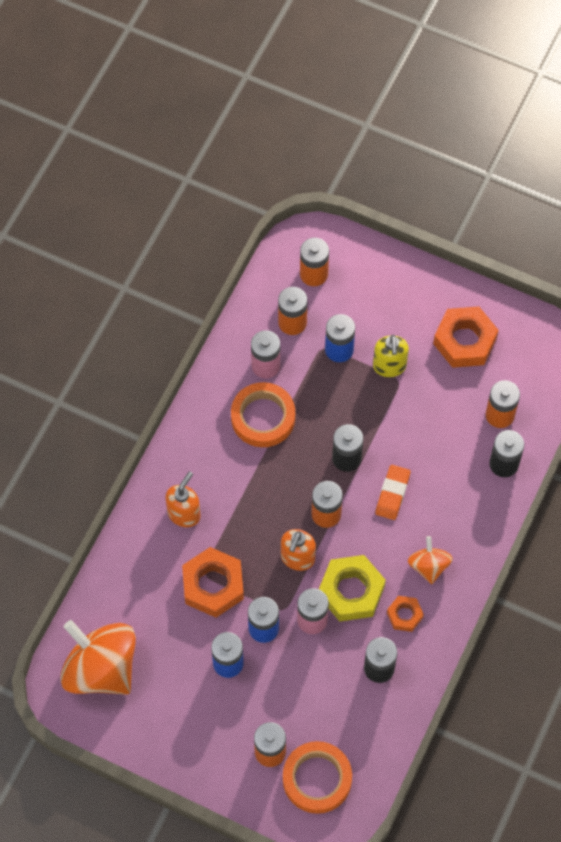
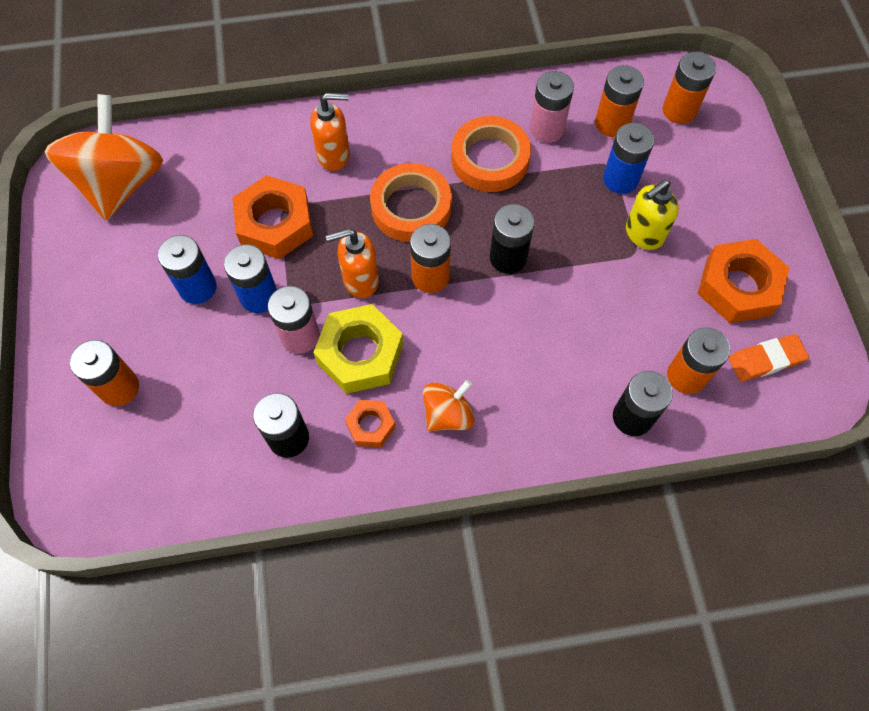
camera: 55 degrees right, 0 degrees up
(317, 779) = (114, 455): orange tape -> orange tape (411, 207)
(392, 494) = (504, 325): orange eraser -> orange eraser (765, 360)

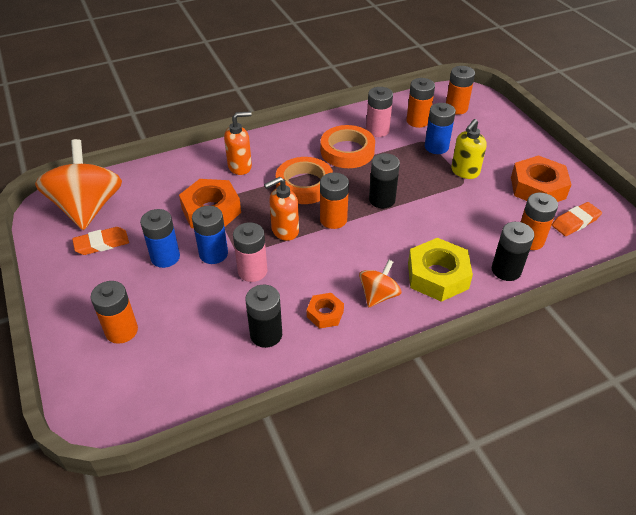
camera: 15 degrees left, 20 degrees down
(125, 246) = (102, 244): none -> orange eraser
(360, 354) = (301, 273): yellow nut -> yellow nut (437, 275)

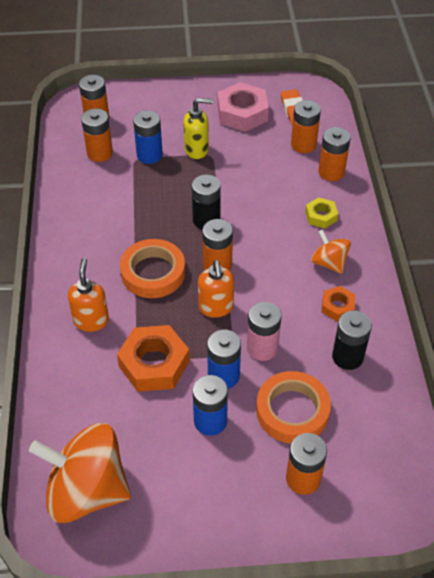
camera: 70 degrees left, 5 degrees up
(102, 244) = (160, 482): orange eraser -> none
(347, 151) = (117, 222): orange tape -> orange tape (292, 411)
(377, 130) = (96, 188): pink battery -> none
(437, 275) = (321, 216): yellow nut -> yellow nut, size x0.54
(464, 172) = (197, 150): yellow soap dispenser -> yellow soap dispenser turned 60 degrees counterclockwise
(506, 270) = (331, 172): black battery -> orange battery
(537, 187) = (242, 113): orange nut -> pink nut

